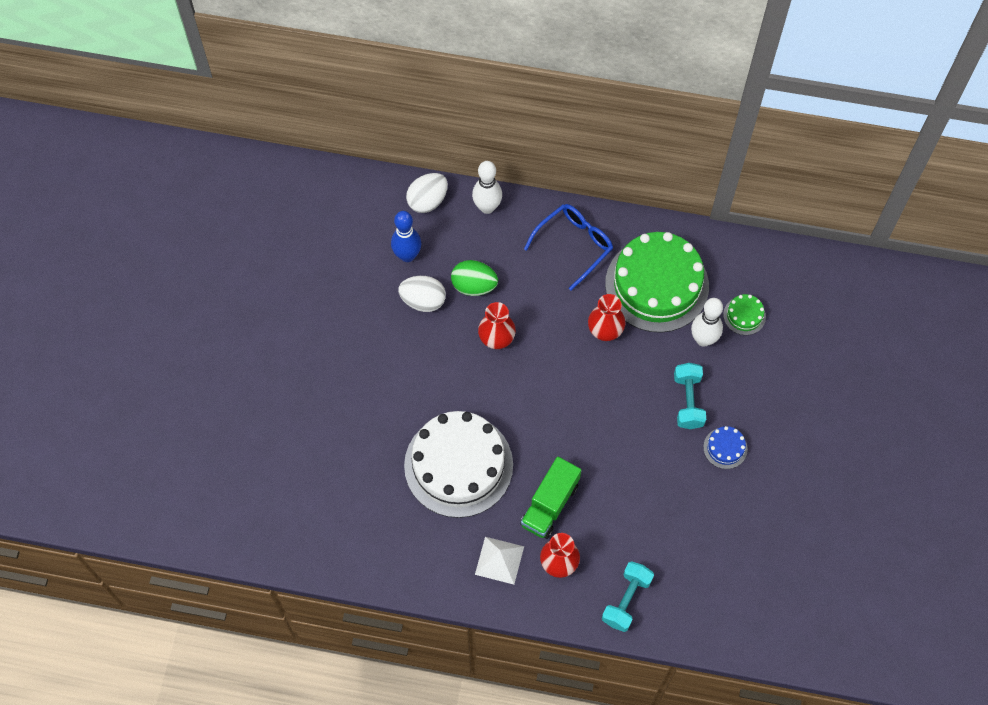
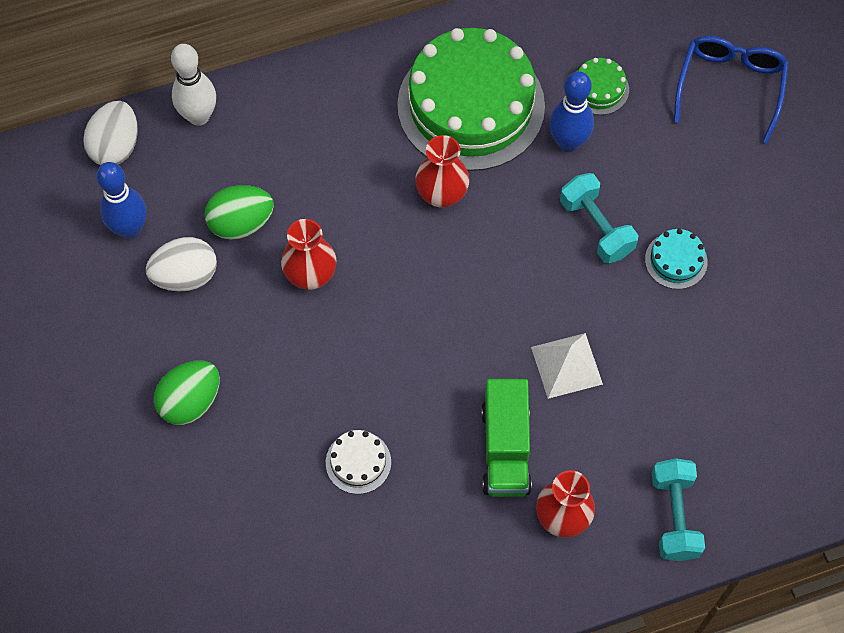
camera: 30 degrees left, 0 degrees up
(383, 377) = (190, 401): none -> green egg
(458, 465) = (358, 462): white cake -> white cake, size x0.41
(499, 560) = (484, 556): white pyramid -> white pyramid (566, 365)
(574, 245) = (338, 108): blue glasses -> blue glasses (730, 86)
(703, 339) = (568, 143): white bowling pin -> blue bowling pin
(725, 448) = (676, 260): blue cake -> turquoise cake

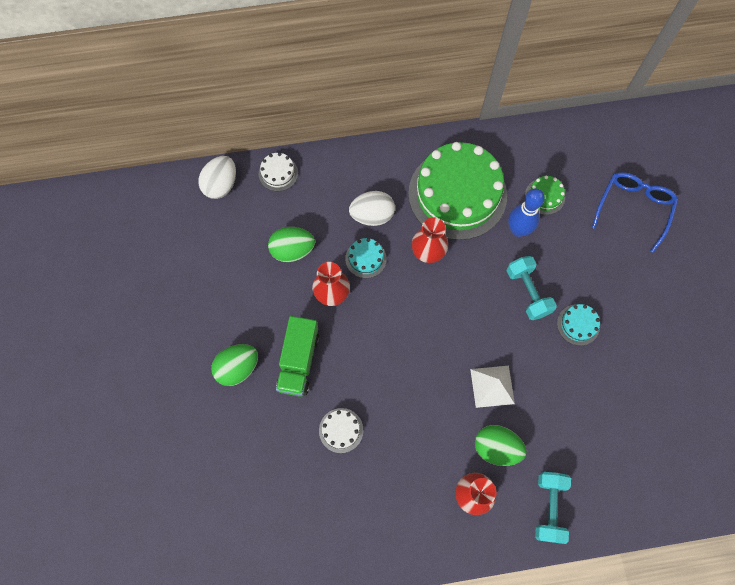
camera: 10 degrees right, 5 degrees up
(130, 229) = (220, 242): blue bowling pin -> none
(185, 276) = (250, 280): white egg -> white egg (372, 215)
(199, 116) = (278, 173): white bowling pin -> white cake
(351, 217) = (365, 258): none -> turquoise cake
(505, 448) = (441, 438): green truck -> green truck (299, 361)
(586, 448) = (496, 447): none -> green egg

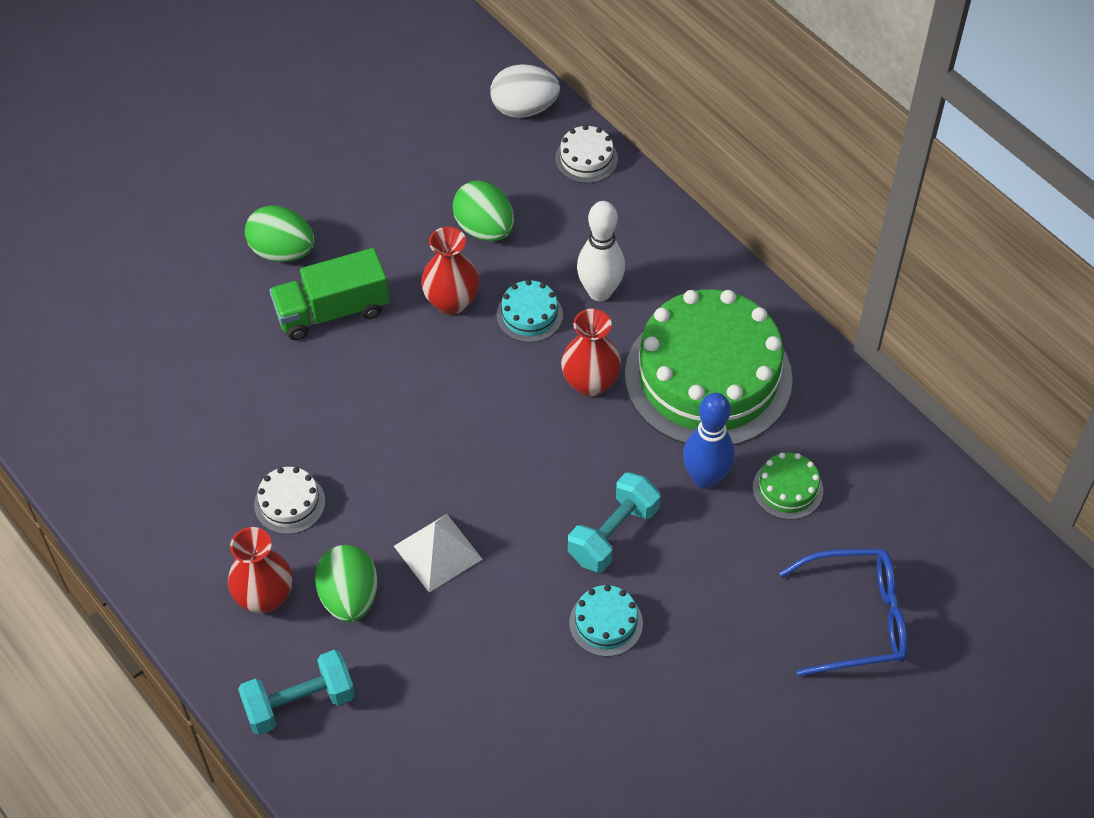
camera: 60 degrees right, 15 degrees down
(341, 430) = (266, 402): white cake -> white cake (289, 503)
(372, 215) = (600, 292): white egg -> white bowling pin

